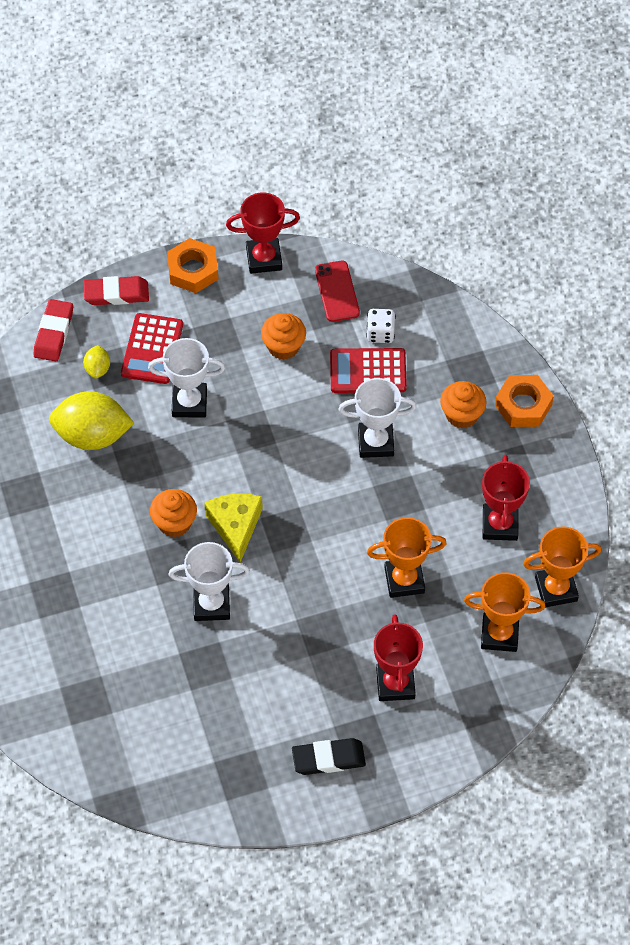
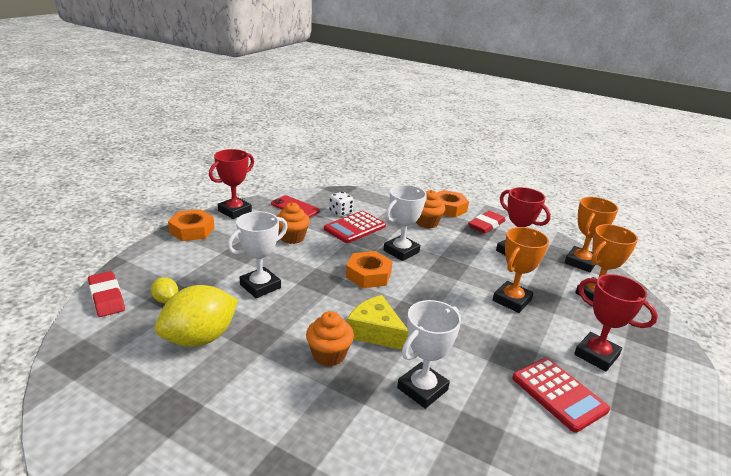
camera: 45 degrees left, 30 degrees down
(116, 293) = (144, 259): red eraser -> red eraser (486, 225)
(152, 349) = (201, 273): red calculator -> red calculator (559, 394)
(304, 454) = (368, 275): none -> orange nut
(328, 759) = (644, 434): black eraser -> none

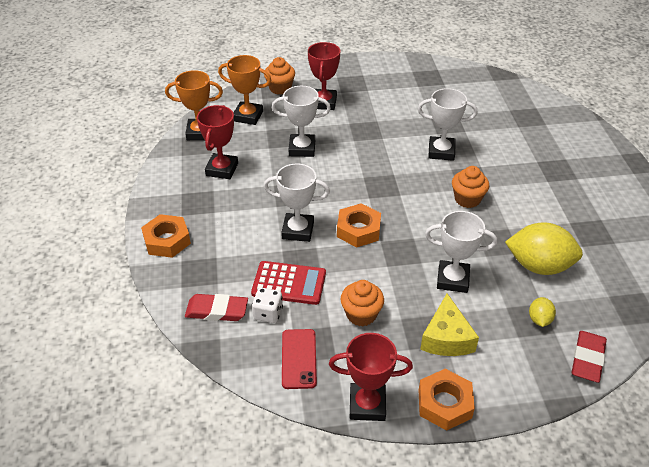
camera: 125 degrees left, 15 degrees up
(375, 332) = (419, 192): yellow cheese -> yellow cheese (446, 338)
(427, 223) = (220, 240): orange cupcake -> orange cupcake (280, 88)
(486, 225) = (181, 201): red eraser -> red eraser (217, 310)
(512, 300) = (302, 148): orange trophy -> white trophy
(559, 394) = (378, 107): red calculator -> none

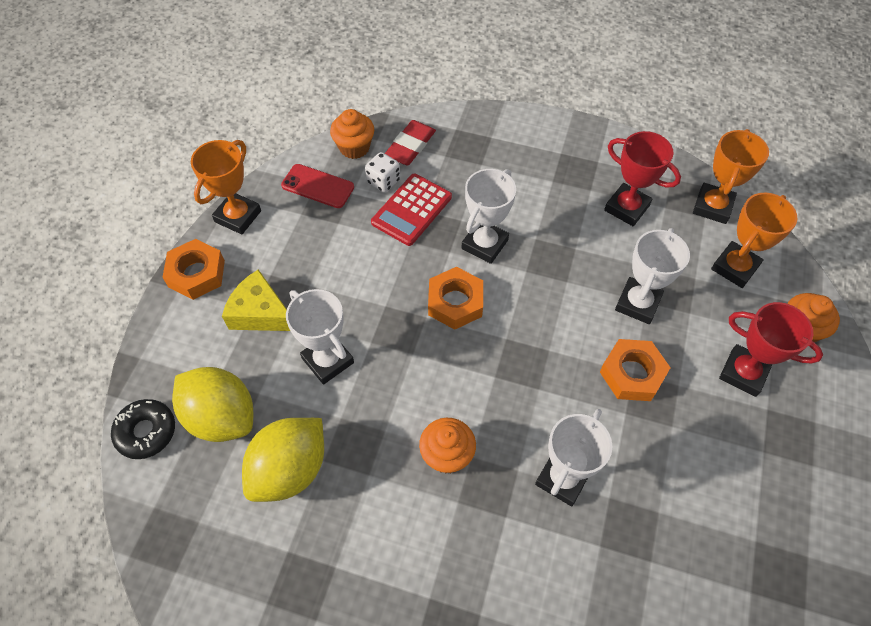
camera: 115 degrees right, 15 degrees up
(167, 240) = (526, 133): orange nut -> orange nut (632, 374)
(361, 314) = (335, 253): orange cupcake -> orange cupcake (354, 147)
(367, 405) = (238, 216): red trophy -> orange trophy
(452, 279) = (328, 360): white trophy -> white trophy turned 75 degrees counterclockwise
(539, 319) = (222, 417): yellow lemon -> yellow lemon, size x2.15
(587, 359) = (146, 432): red eraser -> black donut

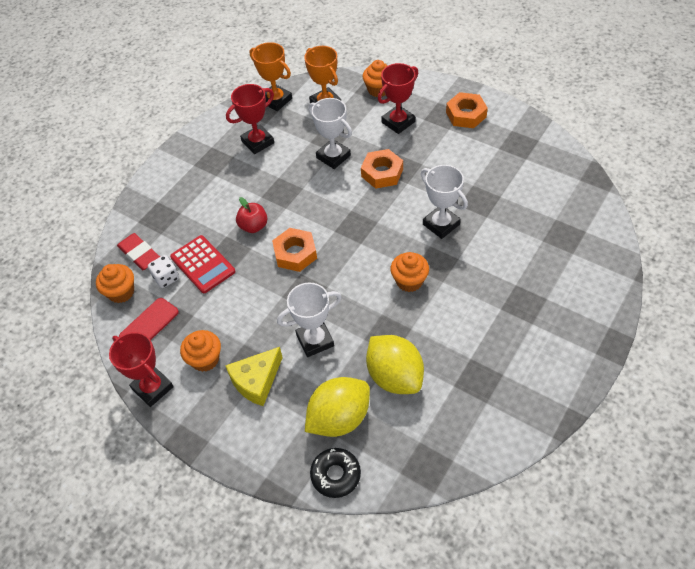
camera: 70 degrees left, 5 degrees down
(196, 274) = (199, 426): orange nut -> orange nut (466, 114)
(238, 216) = (153, 388): orange trophy -> red trophy
(281, 253) = (205, 359): none -> orange cupcake
(485, 244) = (253, 226): white trophy -> red apple

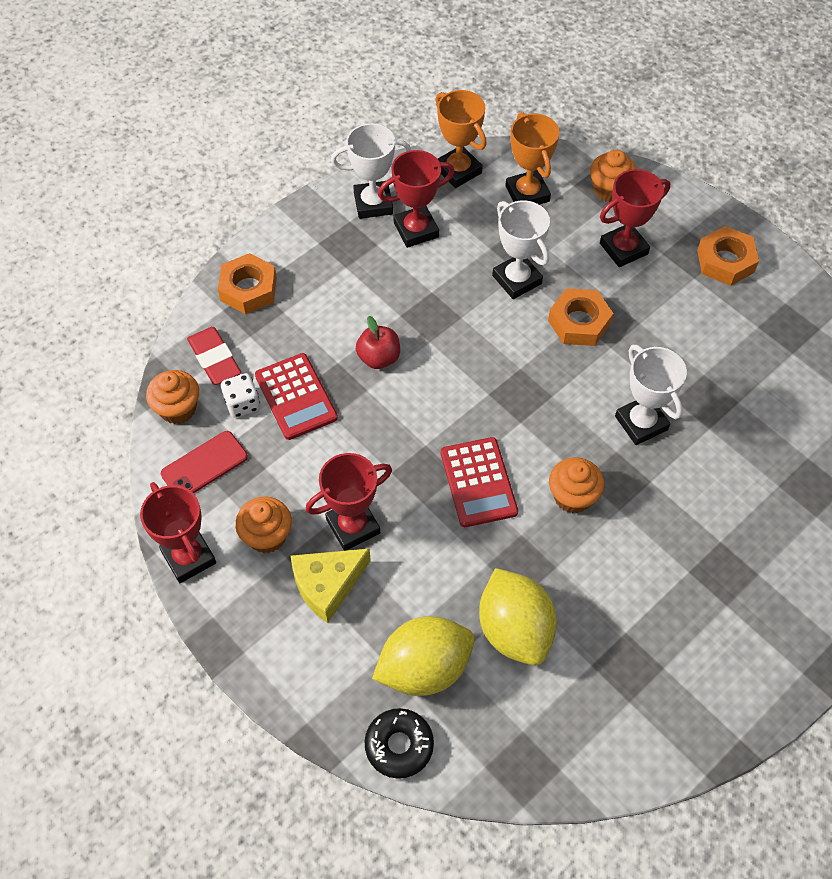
camera: 10 degrees right, 5 degrees up
(264, 338) = (353, 526): none -> red trophy
(295, 253) = (426, 414): orange nut -> orange nut (248, 289)
(315, 340) = (420, 548): white trophy -> white trophy (373, 203)
(343, 288) = (478, 482): none -> red calculator

